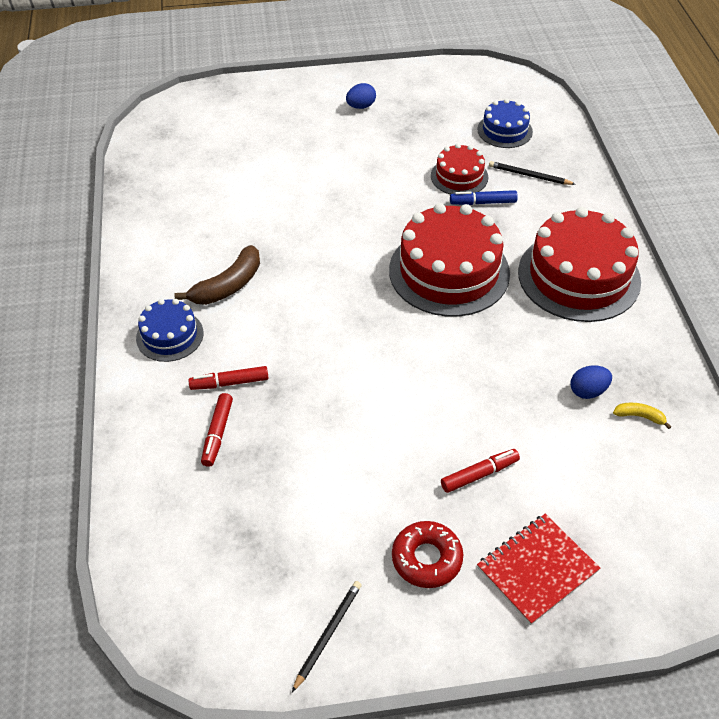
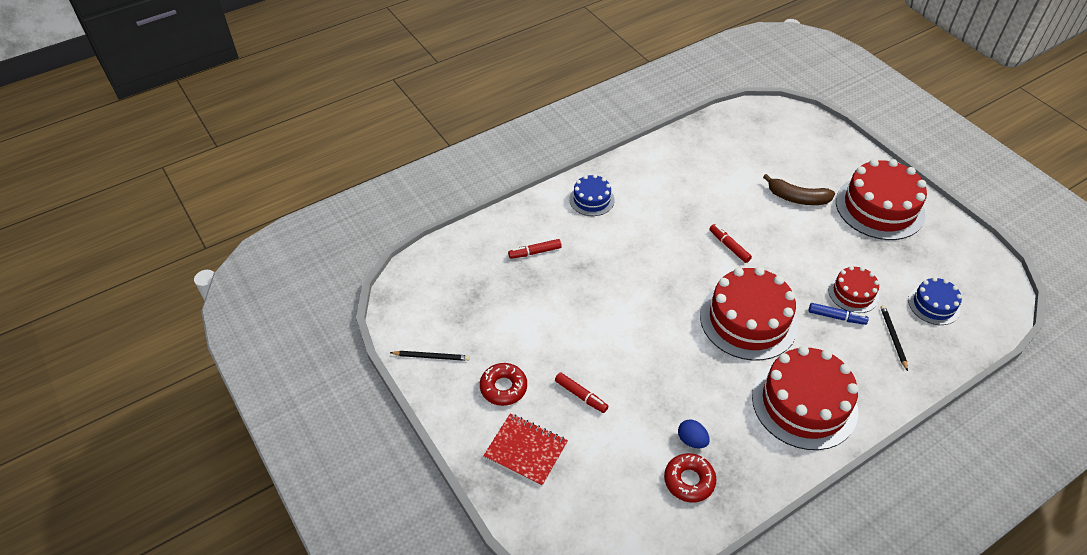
camera: 65 degrees right, 0 degrees up
(228, 286) = (649, 209): brown banana -> brown banana (797, 198)
(229, 383) = (574, 242): red marker -> red marker (729, 246)
(361, 106) = (879, 207): blue egg -> red cake
(483, 202) = (836, 317): blue marker -> blue marker turned 135 degrees clockwise
(639, 416) = (689, 481): yellow banana -> red donut

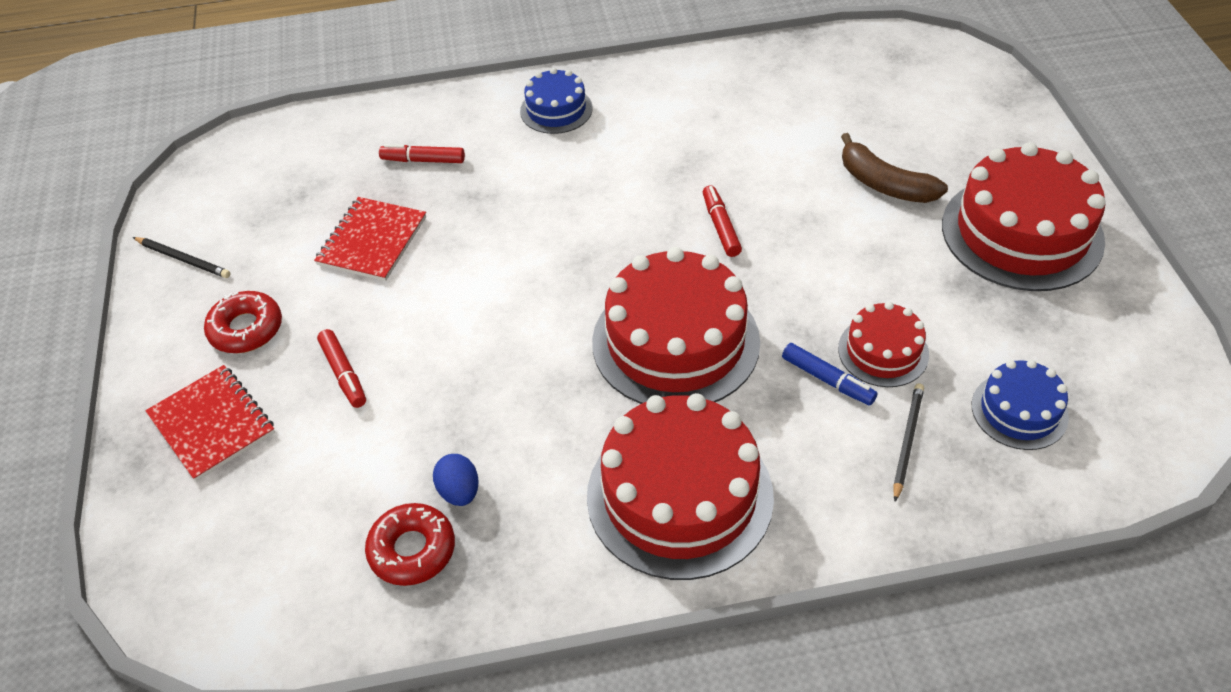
camera: 25 degrees right, 0 degrees up
(540, 311) = (372, 241): none -> red notebook

